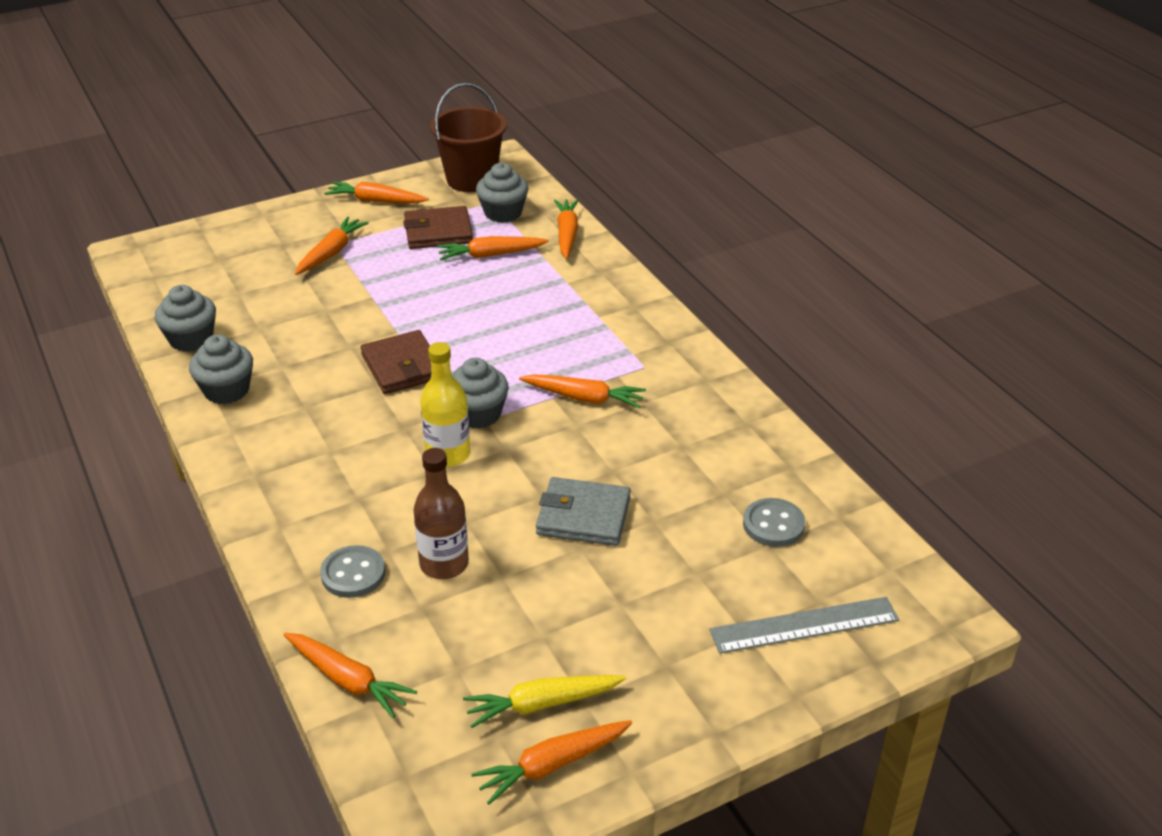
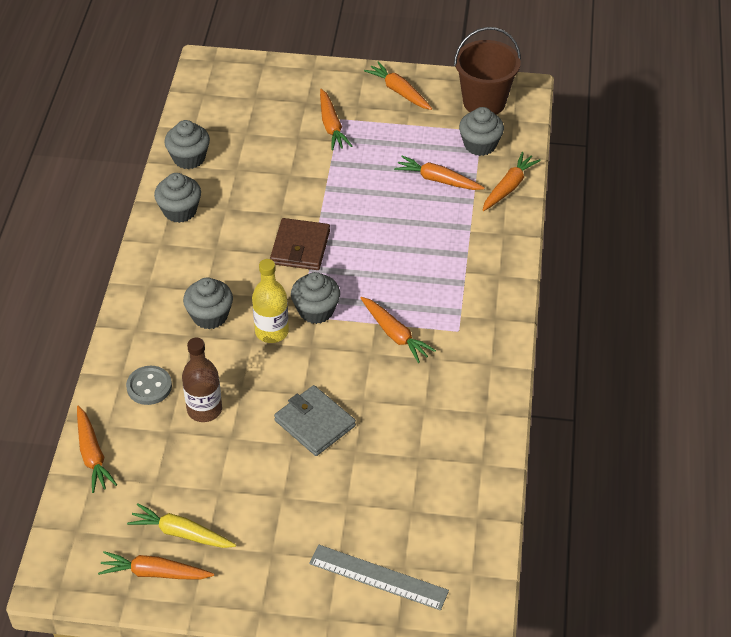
camera: 35 degrees right, 10 degrees up
(331, 253) = (331, 126): orange carrot -> orange carrot turned 105 degrees clockwise
(360, 471) = (210, 316): none -> grey cupcake
(438, 232) = (419, 141): brown wallet -> none
(773, 524) = (428, 498): grey button -> none

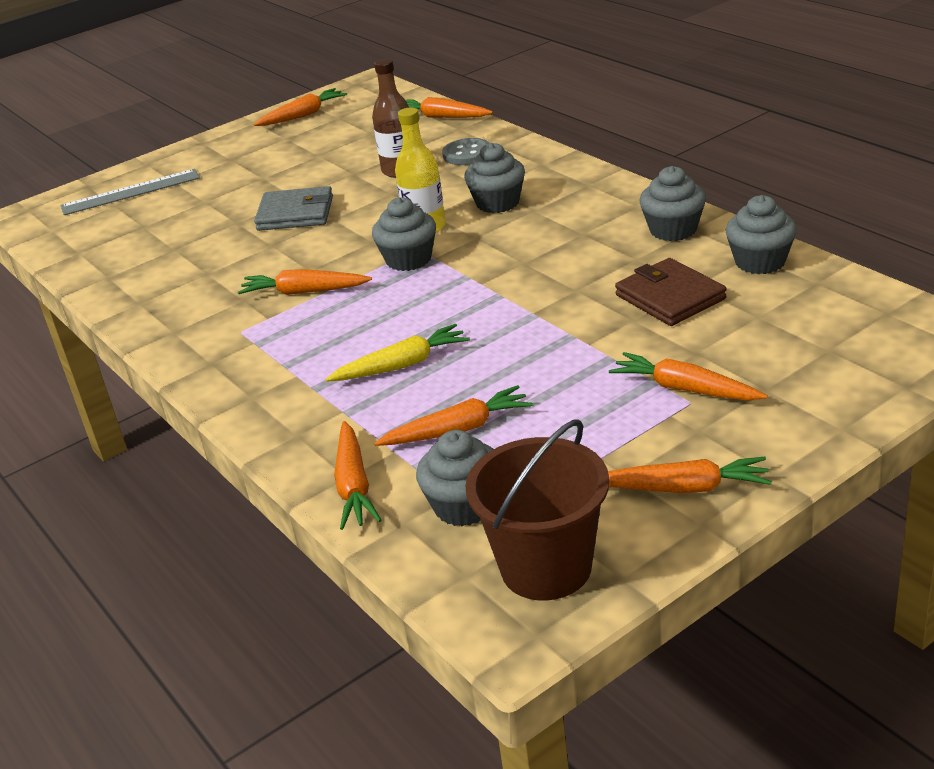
camera: 140 degrees right, 15 degrees down
(181, 533) = (313, 132): yellow carrot -> yellow carrot (402, 365)
(300, 247) = (505, 282): brown wallet -> brown wallet (670, 297)

